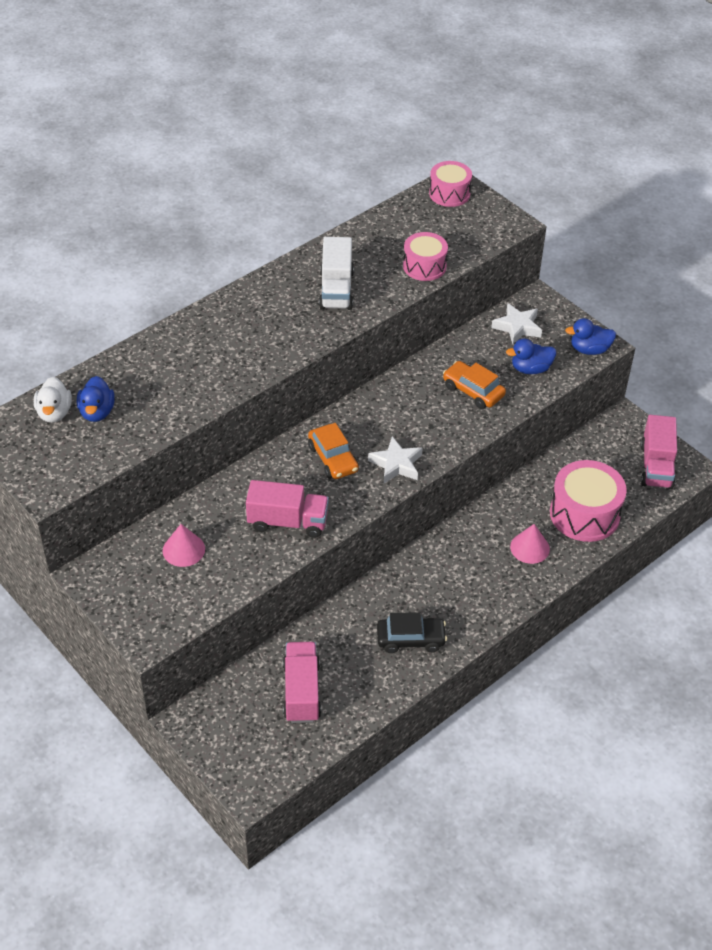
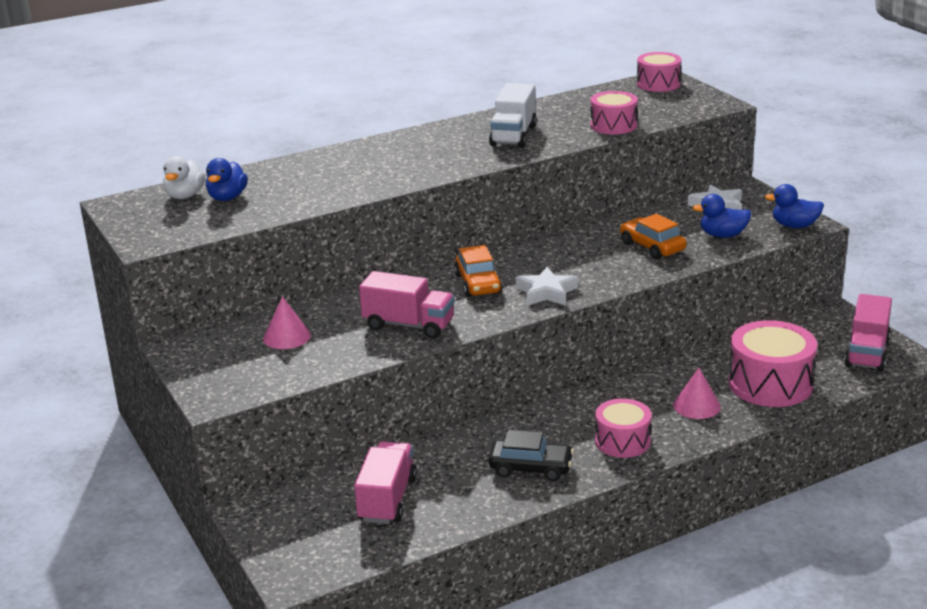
camera: 15 degrees right, 20 degrees down
(478, 598) = (622, 441): none -> pink drum

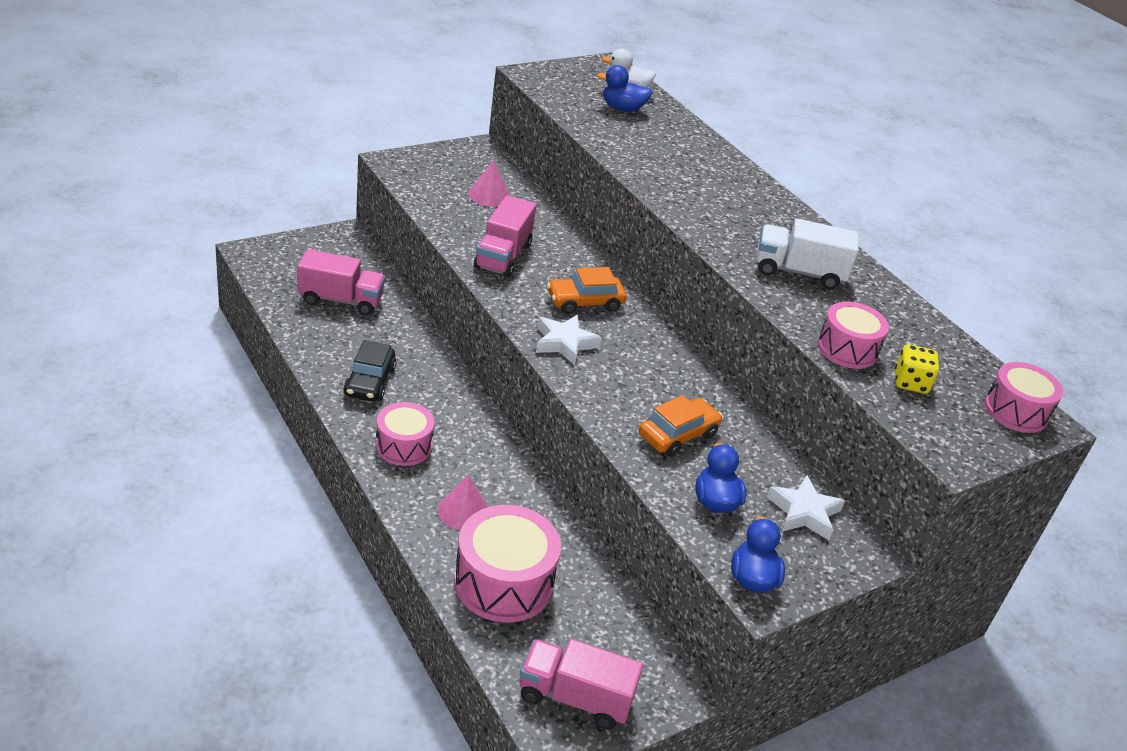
camera: 80 degrees right, 10 degrees up
(644, 109) = (910, 383): none -> yellow dice

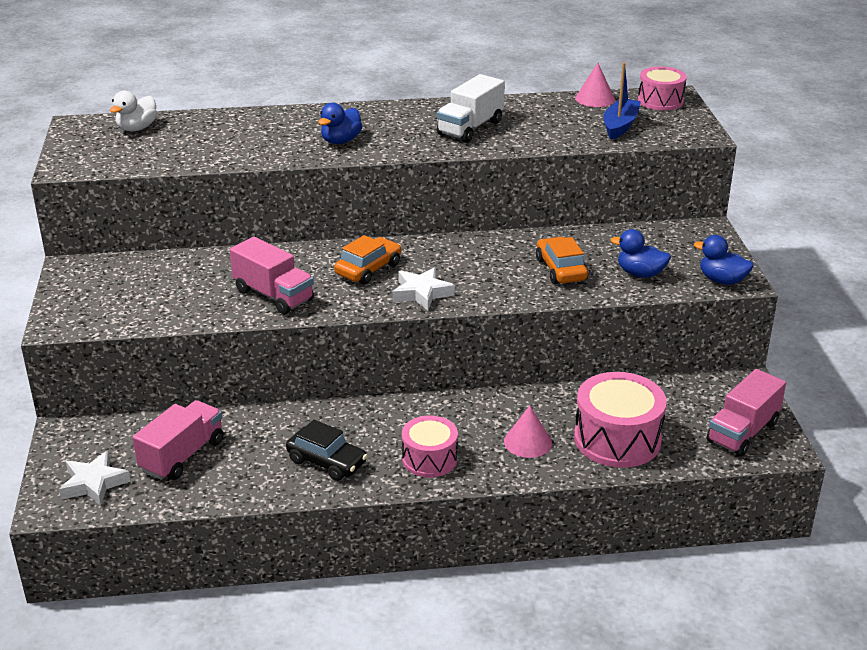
camera: 60 degrees left, 5 degrees down
(489, 195) = (164, 280): pink cone -> pink cone (595, 99)
(585, 302) = (368, 269): orange car -> orange car turned 150 degrees counterclockwise
(622, 108) = (168, 138): blue duck -> blue duck (341, 141)
(804, 512) = (661, 241): white star -> white star (94, 483)
(847, 349) = (574, 137): pink drum -> none
(910, 383) = (620, 126): yellow dice -> blue boat

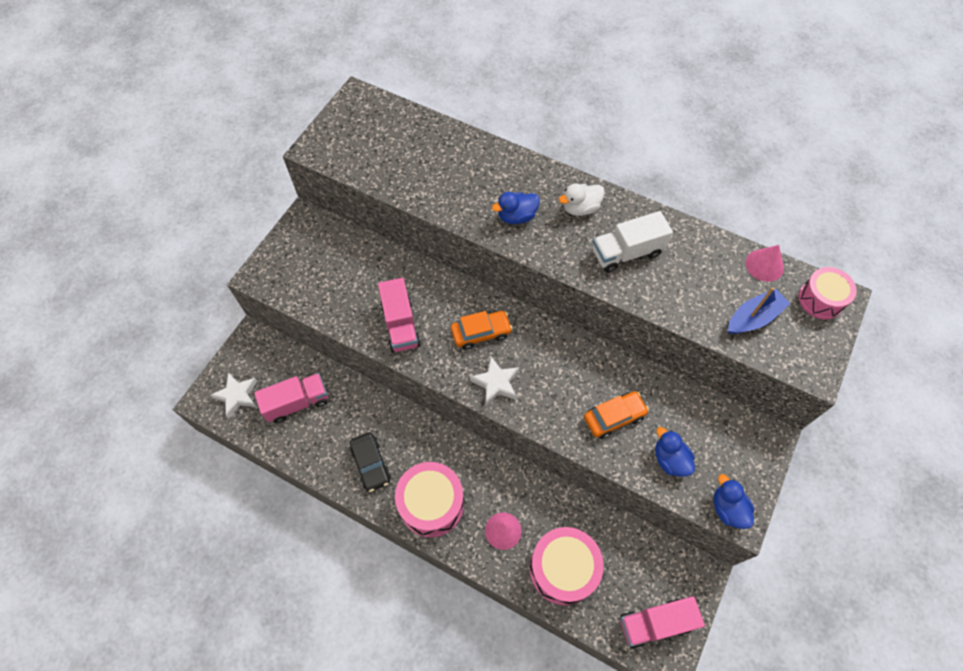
camera: 35 degrees right, 30 degrees up
(137, 128) = (391, 122): white duck -> white duck (580, 208)
(429, 459) = (431, 504): pink drum -> pink drum, size x1.59
(561, 270) = (614, 417): orange car -> orange car turned 45 degrees clockwise

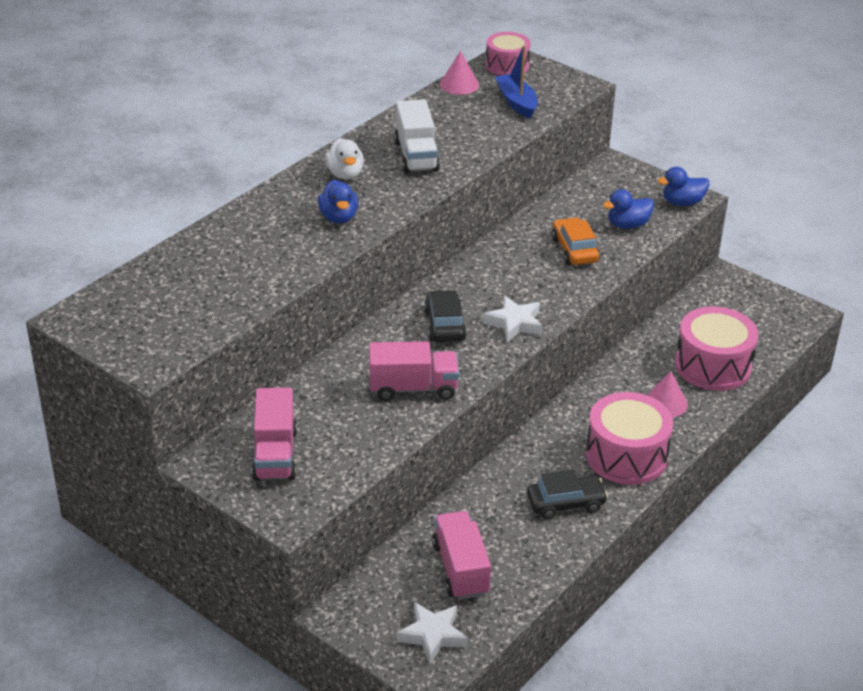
camera: 80 degrees left, 25 degrees down
(481, 333) = (444, 325): orange car -> black car
(655, 623) = (771, 315): pink truck -> pink truck (275, 454)

